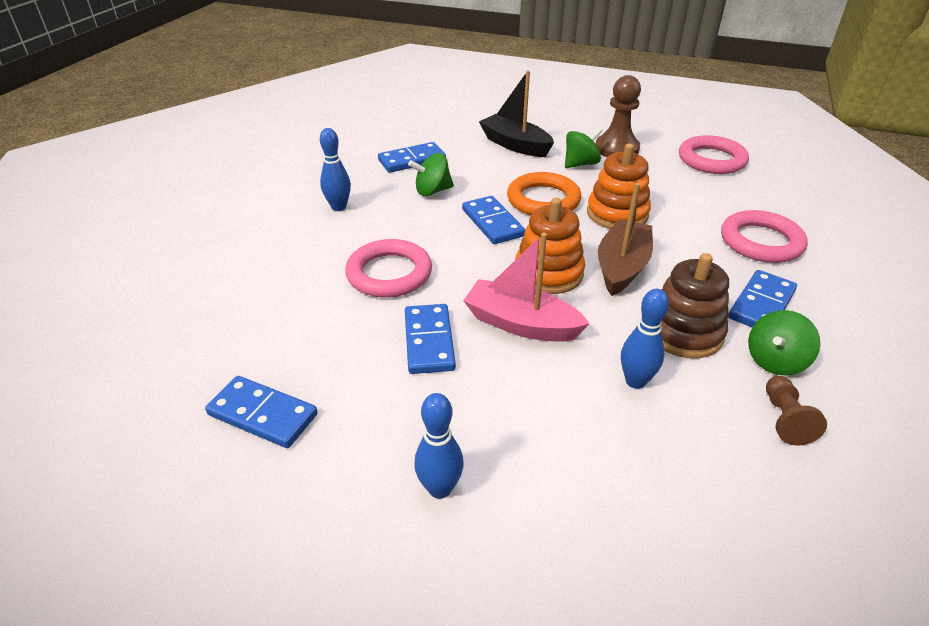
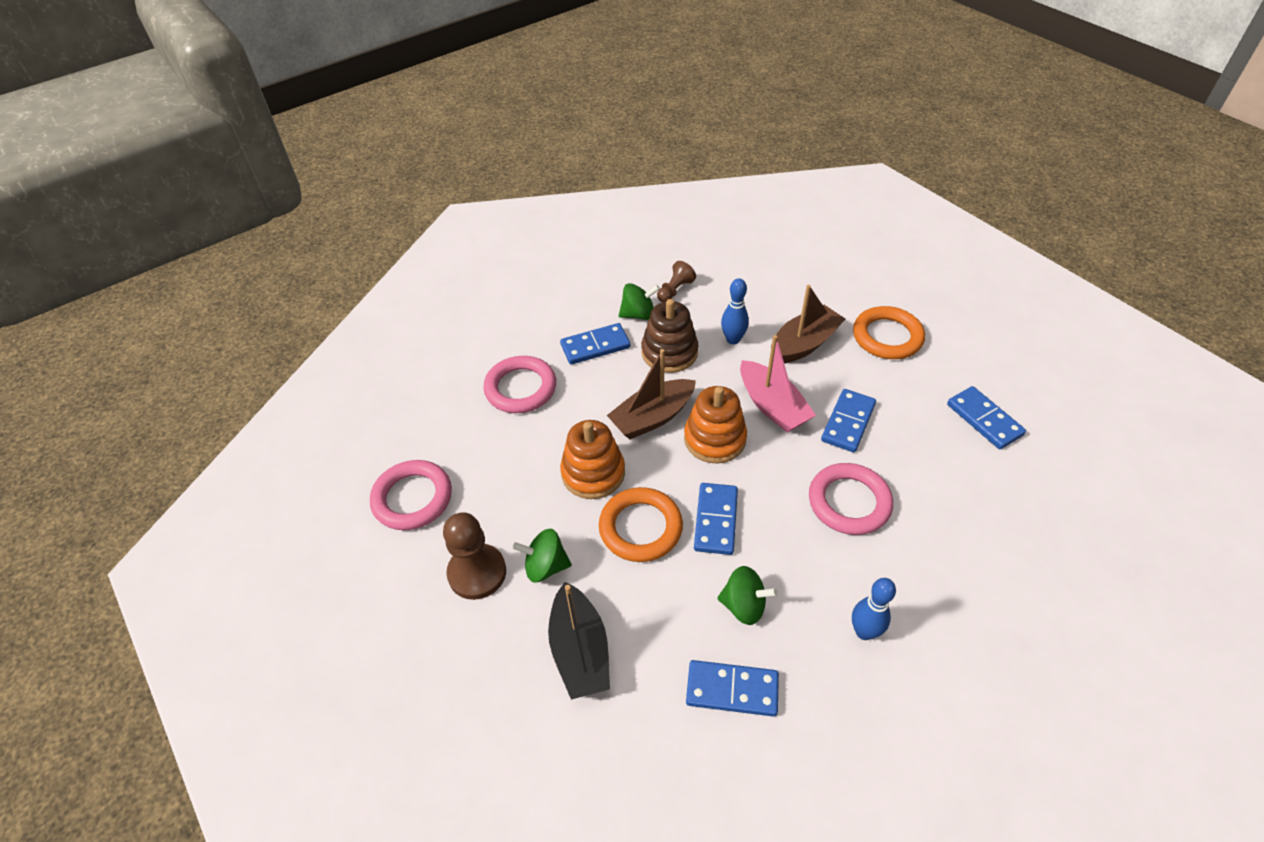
camera: 145 degrees left, 10 degrees up
(440, 488) = (887, 337): blue bowling pin -> orange ring
(546, 417) = (804, 344): none -> brown boat

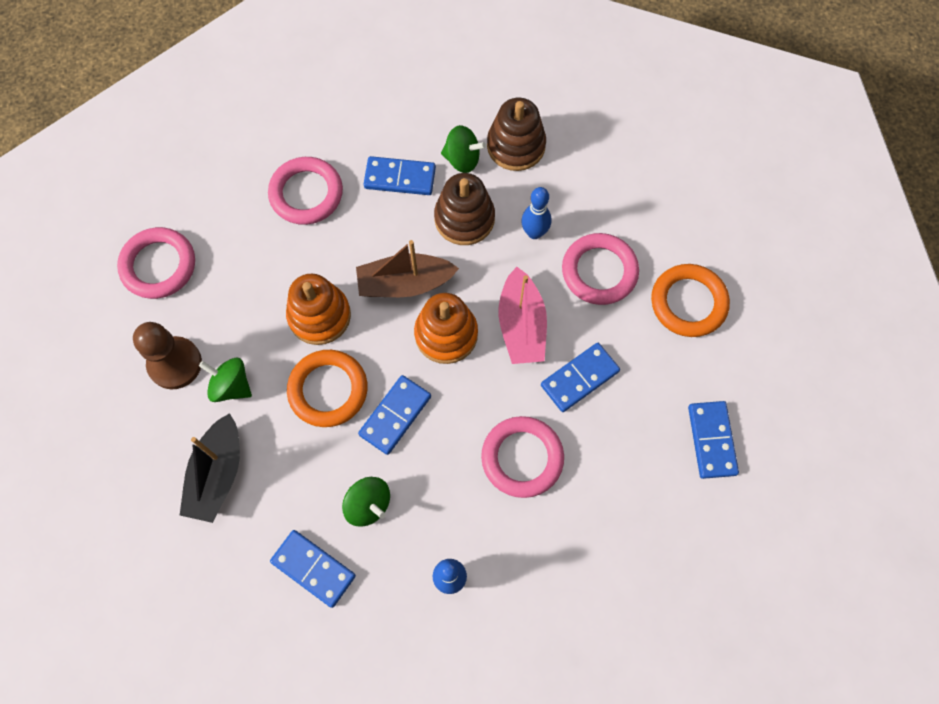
camera: 25 degrees right, 20 degrees up
(675, 290) = (516, 146): brown pawn -> brown stacking toy
(804, 344) = (599, 271): brown boat -> pink ring

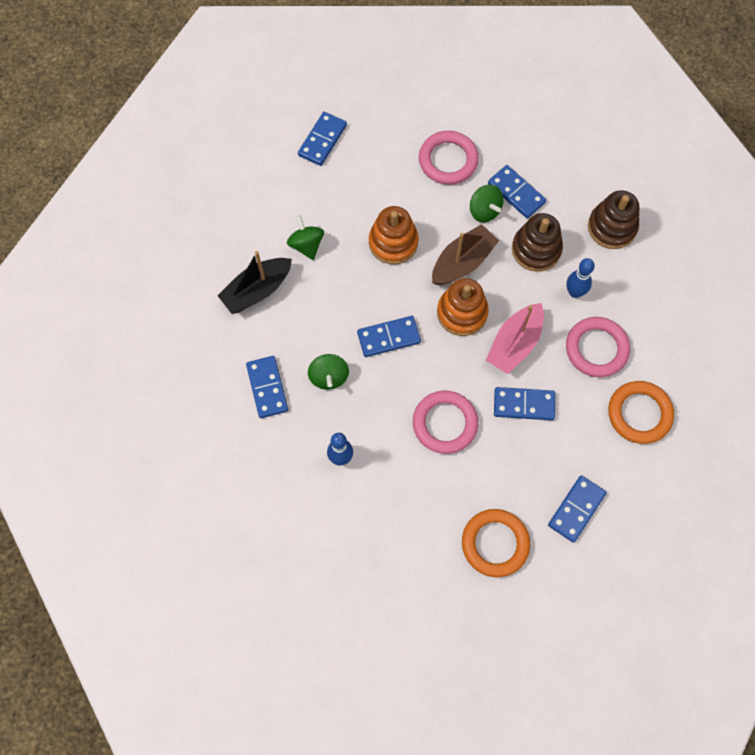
camera: 40 degrees right, 0 degrees up
(158, 265) = (322, 140): pink ring -> blue domino
(175, 364) = (285, 207): brown pawn -> none
(328, 390) = (361, 291): orange ring -> orange ring (495, 543)
(405, 284) = (462, 262): brown boat -> brown boat turned 105 degrees clockwise
(462, 159) = (568, 210): green spinning top -> green spinning top (484, 211)

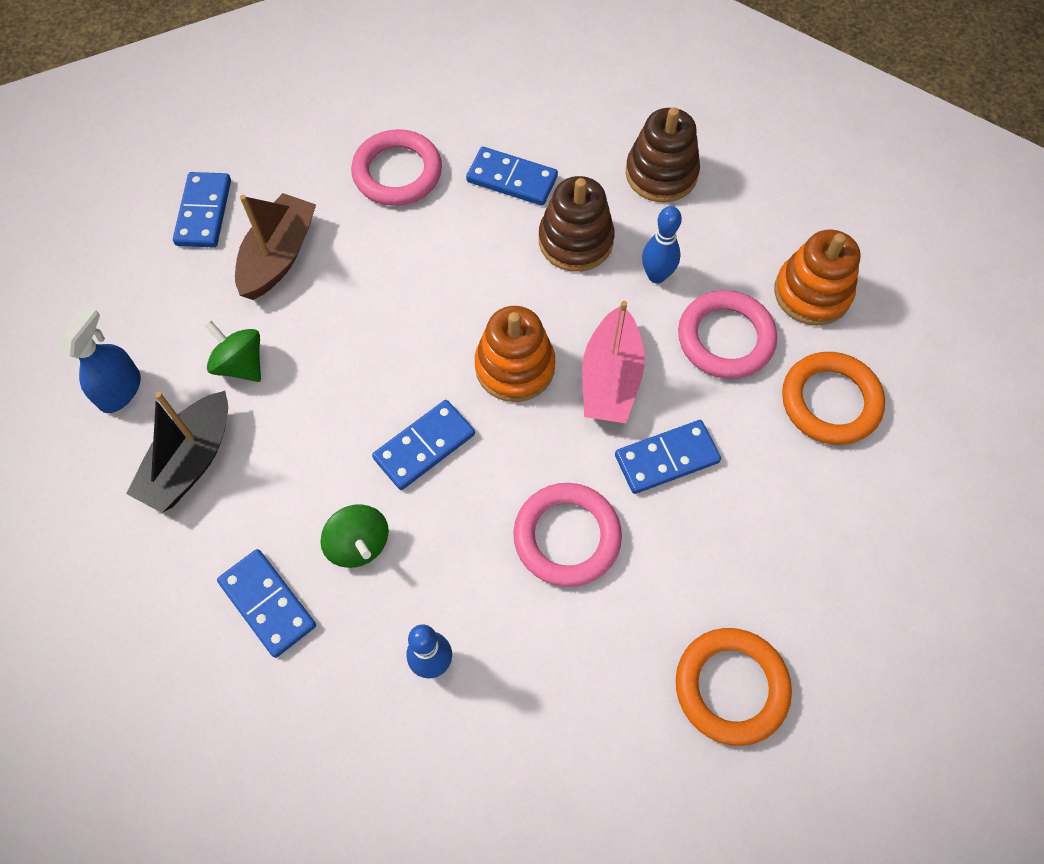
camera: 25 degrees left, 5 degrees down
(234, 232) = (120, 390): none -> blue spray bottle
(393, 242) = (369, 310): orange stacking toy -> orange stacking toy (812, 293)
(462, 262) = (482, 297): brown boat -> brown boat (279, 256)
(484, 211) = (479, 218): green spinning top -> none
(576, 509) = (819, 577): blue domino -> none

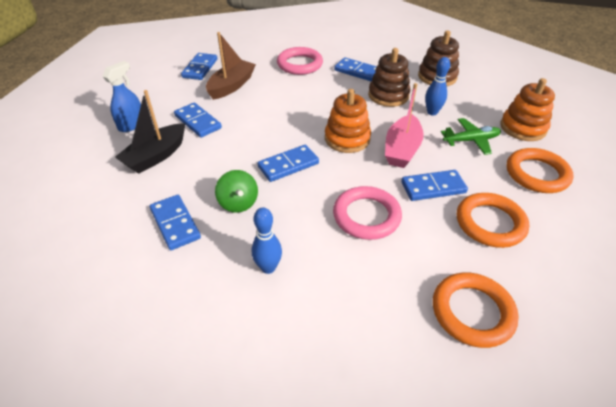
camera: 10 degrees right, 20 degrees down
(241, 364) = (198, 122): green spinning top -> blue domino
(725, 338) = (471, 140): pink ring -> green plane
(756, 519) = (490, 223): none -> orange ring

